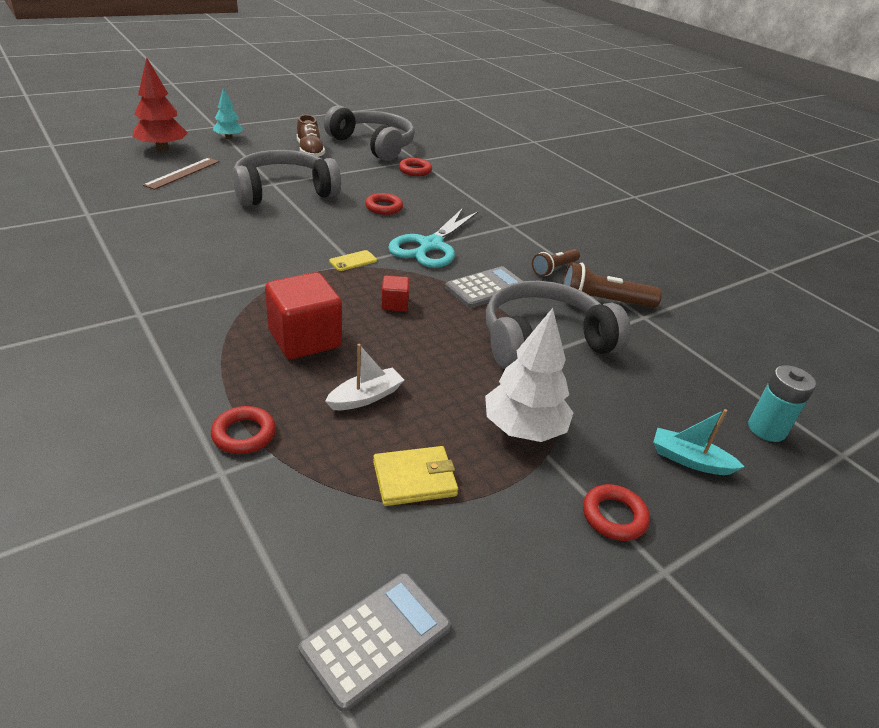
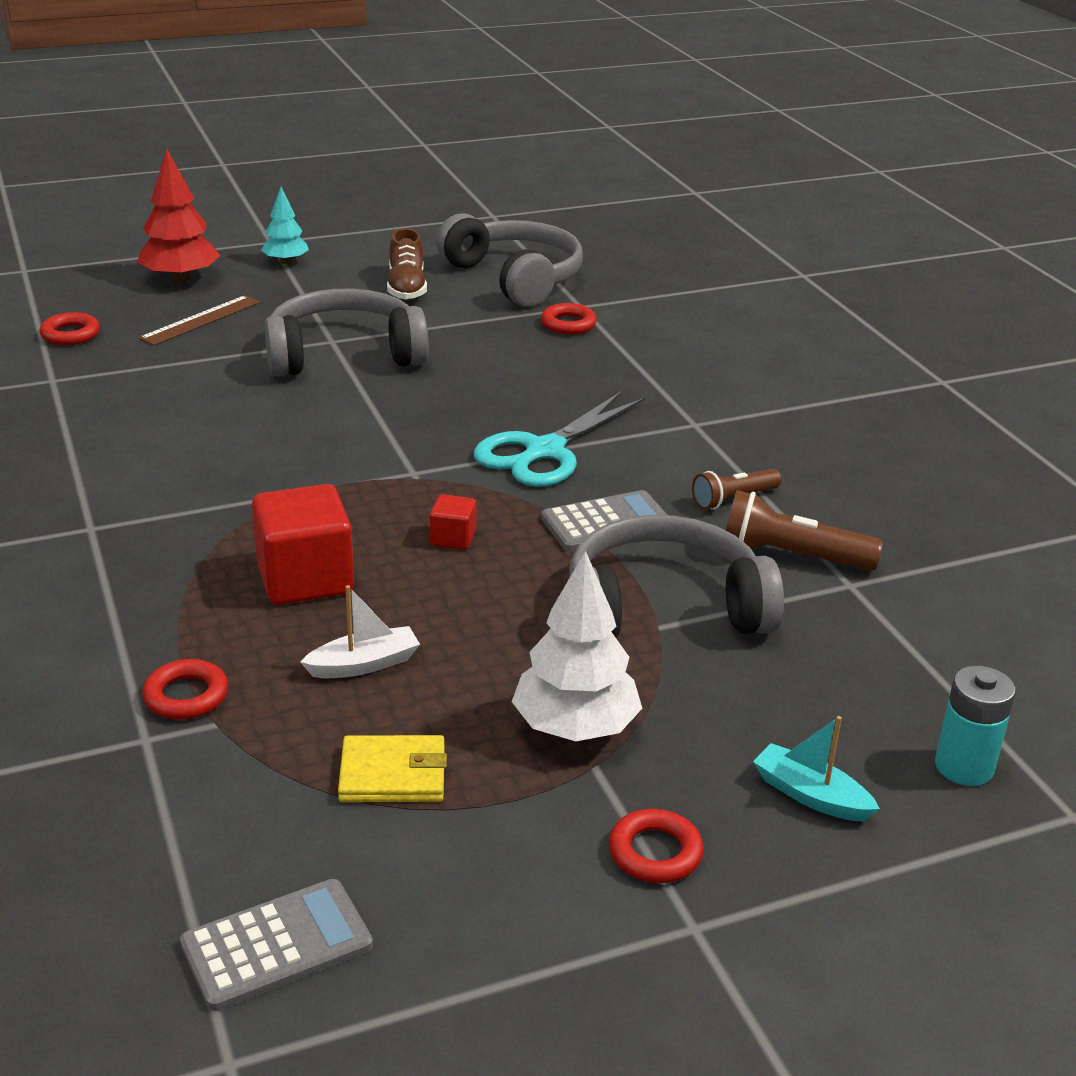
camera: 15 degrees right, 5 degrees down
(353, 261) = (414, 469): yellow phone -> none
(384, 207) = (492, 386): red ring -> red ring (70, 334)

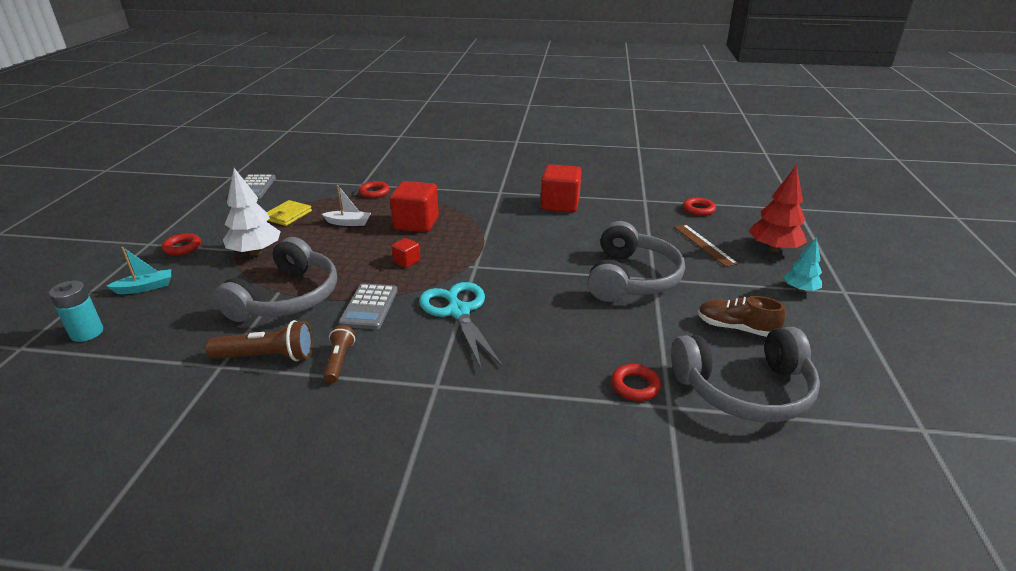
camera: 120 degrees right, 0 degrees up
(118, 451) = (560, 204): none -> red cube
(364, 664) = (348, 223): white boat -> white boat turned 90 degrees counterclockwise
(791, 557) = (267, 356): brown flashlight -> brown flashlight turned 45 degrees clockwise

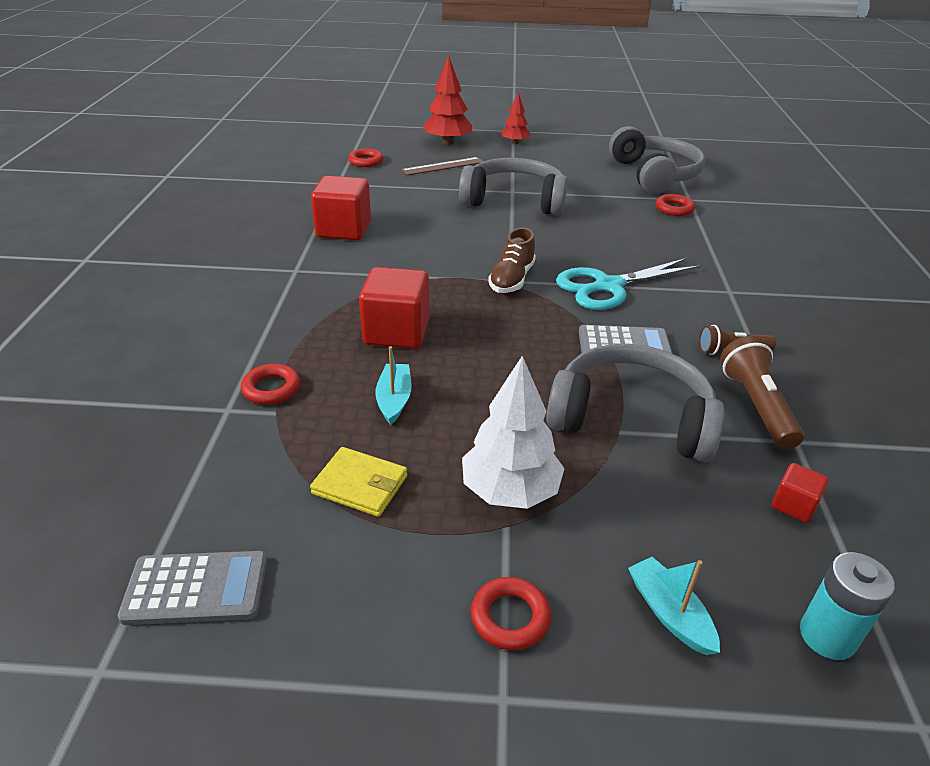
camera: 95 degrees left, 5 degrees up
(348, 223) = (394, 399): white boat -> turquoise boat
(406, 261) = (509, 329): red cube -> red cube (793, 505)
(736, 328) = (579, 169): brown shoe -> brown shoe (512, 279)
(800, 290) = (515, 143): turquoise tree -> red tree

